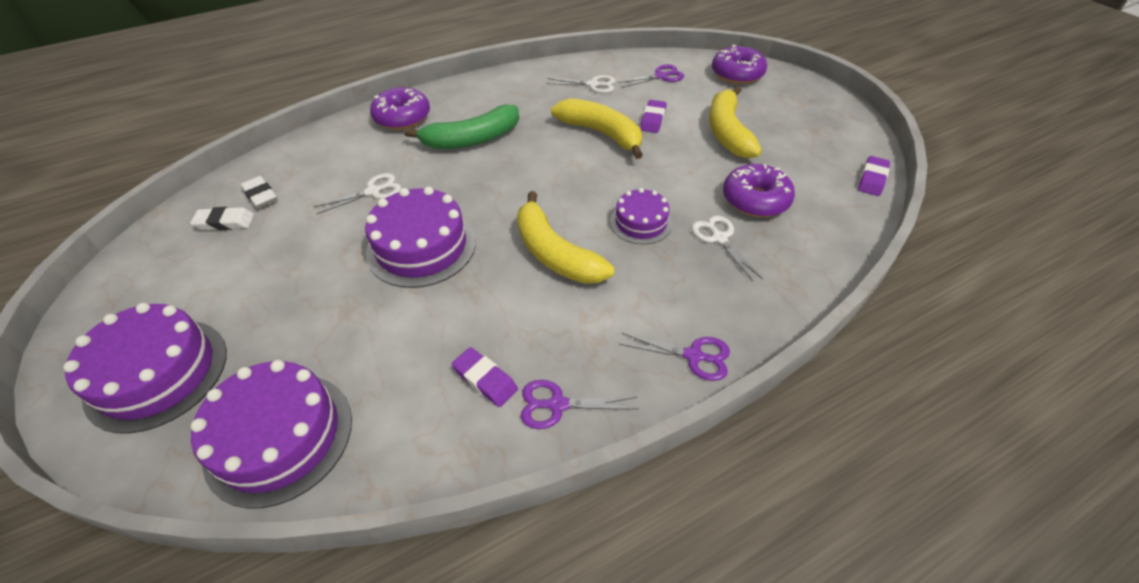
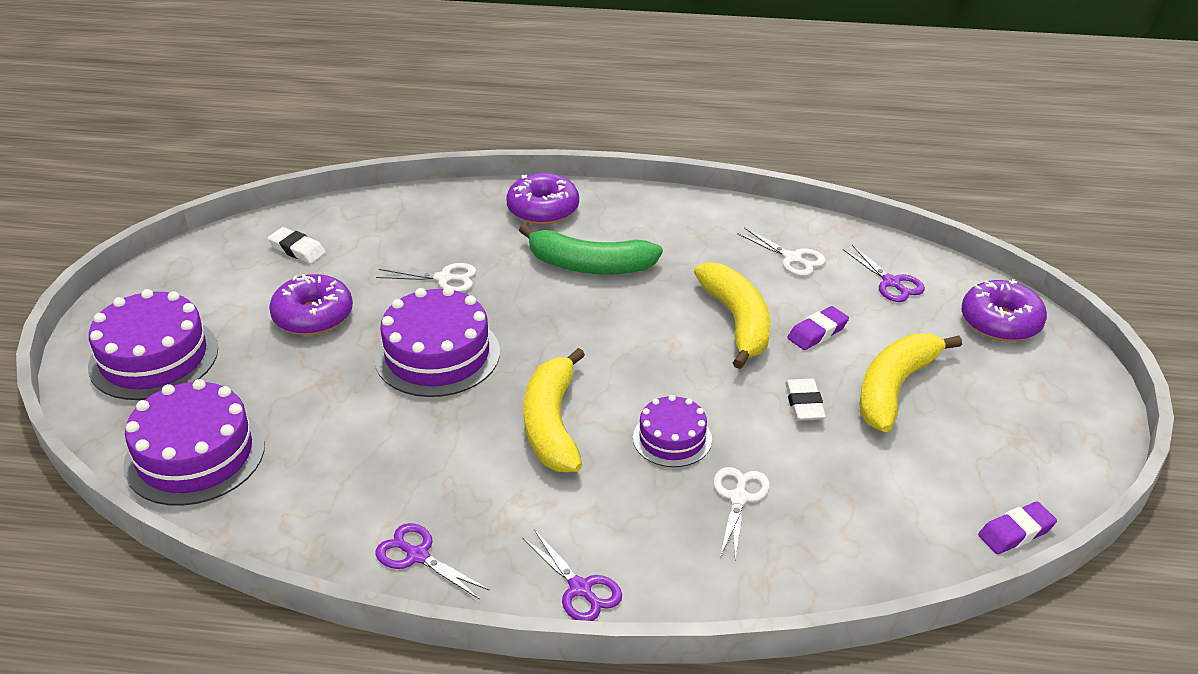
camera: 35 degrees right, 10 degrees down
(261, 195) = (346, 236): white eraser -> white eraser (804, 404)
(485, 380) = (380, 501): purple eraser -> none
(661, 76) = (891, 283): purple scissors -> purple scissors turned 45 degrees clockwise
(755, 200) = (831, 480): purple donut -> purple donut (313, 316)

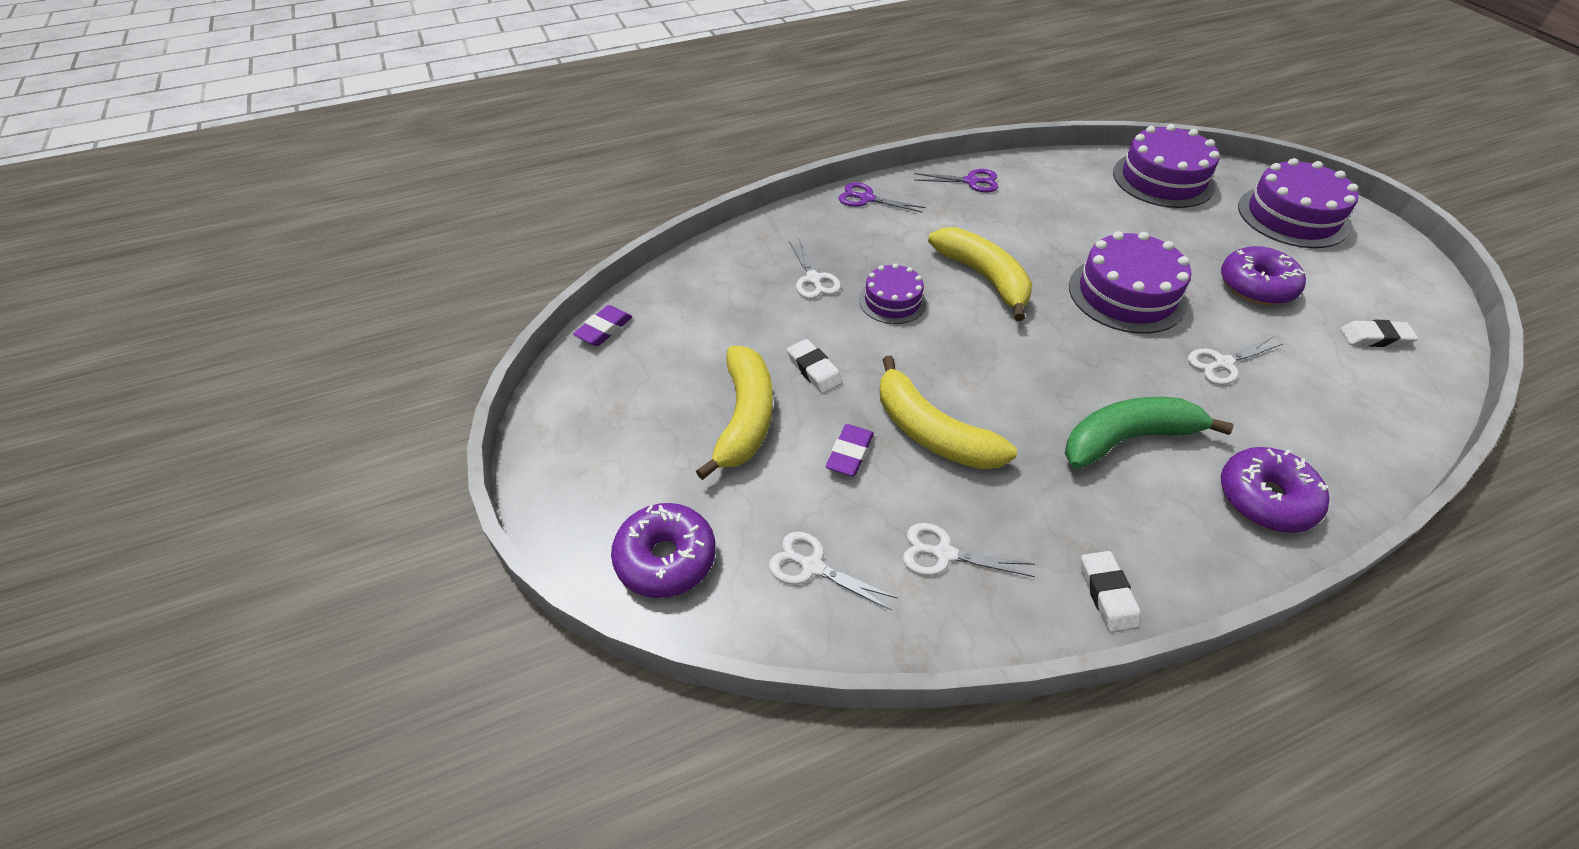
camera: 150 degrees right, 10 degrees up
(704, 210) = (1107, 594): none -> white eraser
(891, 283) = (812, 567): purple scissors -> white scissors

